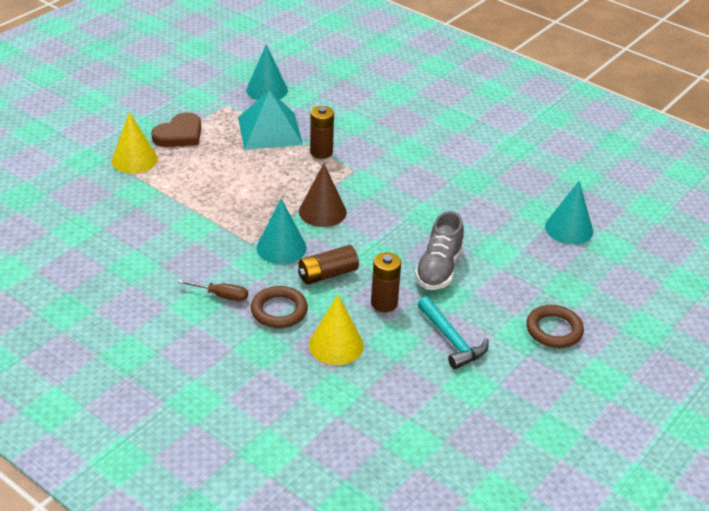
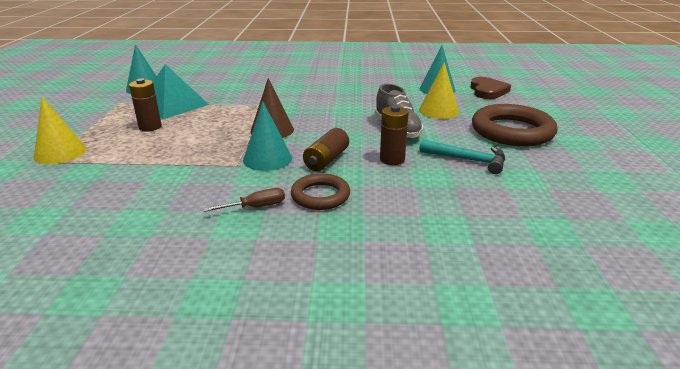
camera: 35 degrees left, 10 degrees down
(179, 134) = (92, 127): brown heart -> brown heart (487, 91)
(321, 152) = (228, 104): brown battery -> brown battery (150, 127)
(336, 345) = (397, 197): yellow cone -> yellow cone (438, 111)
(554, 330) = (512, 131): brown ring -> brown ring, size x1.75

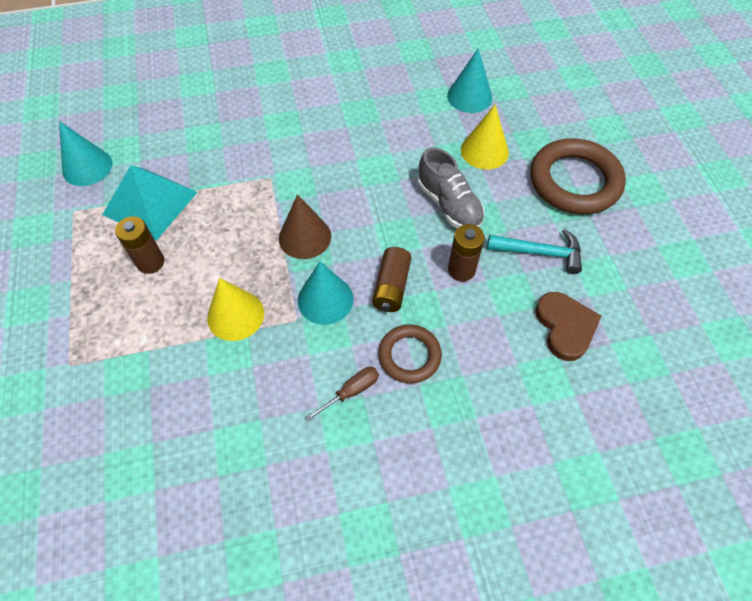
camera: 15 degrees left, 30 degrees up
(60, 153) = (72, 344): yellow cone -> yellow cone (235, 315)
(487, 91) = (530, 89): brown heart -> brown heart (565, 327)

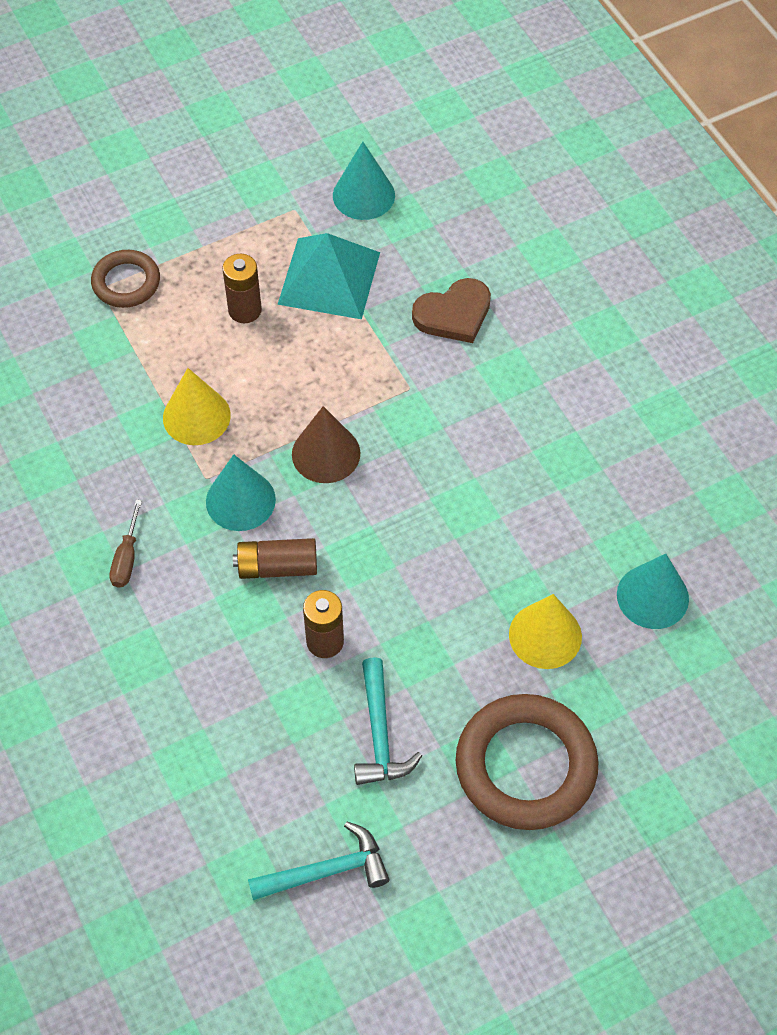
camera: 75 degrees right, 0 degrees up
(351, 392) = (127, 557): brown screwdriver -> brown screwdriver turned 60 degrees clockwise
(409, 356) = (186, 607): brown ring -> brown ring (126, 282)
(449, 205) = (429, 607): grey shoe -> none
(565, 327) = (269, 778): brown heart -> brown heart (454, 314)
(640, 306) = (326, 871): none -> turquoise hammer

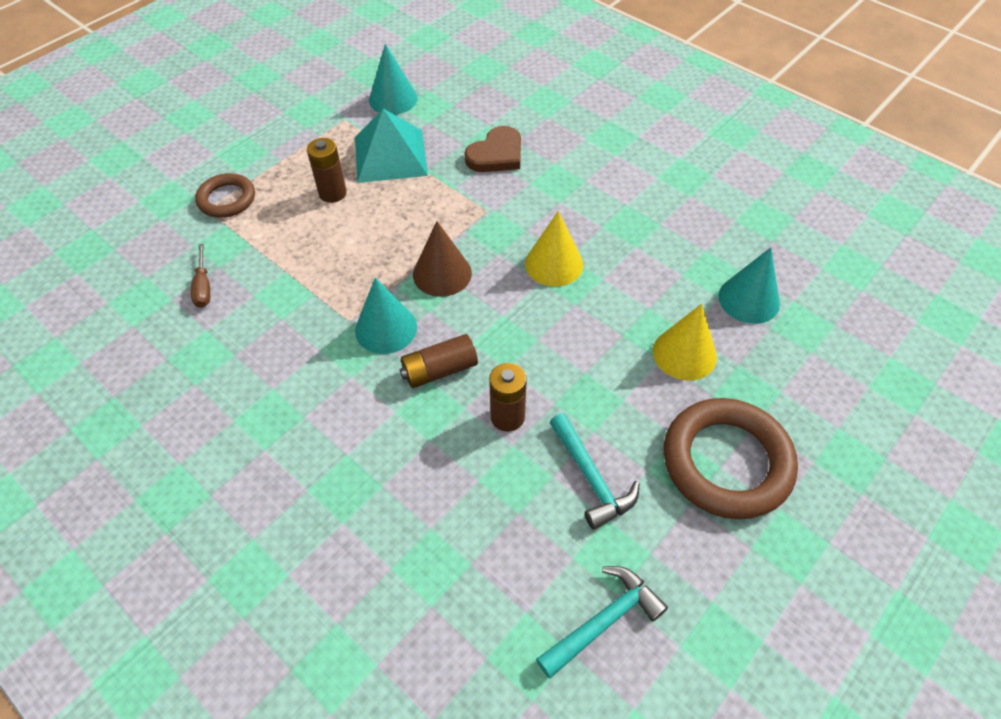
camera: 20 degrees left, 5 degrees down
(127, 557) = (303, 403): brown screwdriver -> brown screwdriver (203, 287)
(196, 416) = (322, 277): yellow cone -> yellow cone (554, 264)

